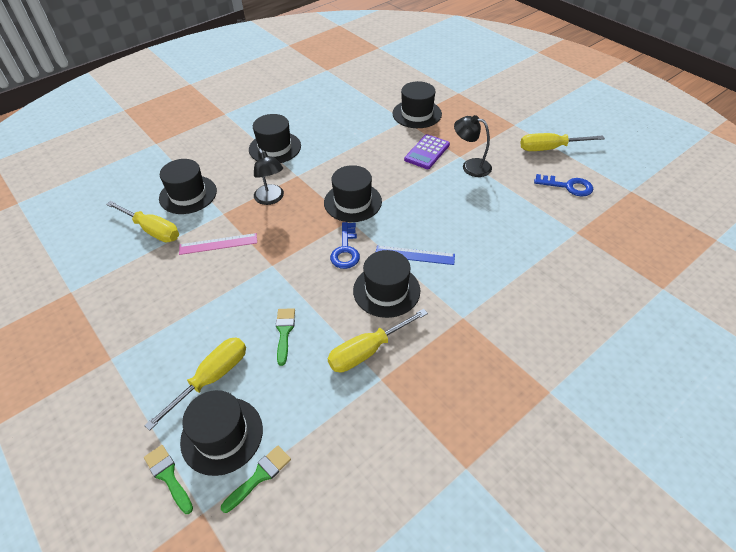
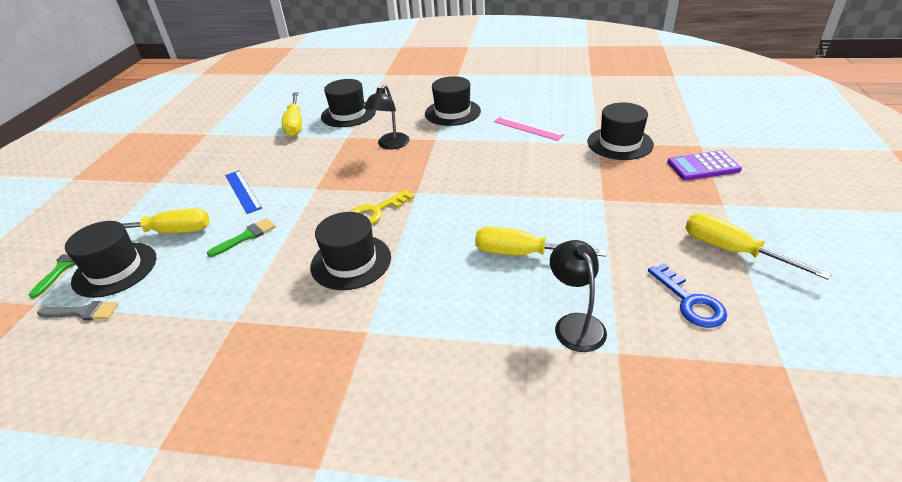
camera: 50 degrees right, 10 degrees down
(218, 244) = (311, 154): pink ruler -> pink ruler (528, 128)
(259, 476) = (83, 312): green brush -> grey brush
(345, 250) = (376, 211): blue key -> yellow key
(352, 202) = (441, 181): black hat -> none
(368, 351) = (264, 293): yellow screwdriver -> yellow screwdriver (522, 253)
(414, 255) = (417, 252): blue ruler -> blue ruler (242, 191)
(427, 152) = (574, 179): purple calculator -> purple calculator (703, 166)
(470, 166) = (600, 214): black lamp -> black lamp (575, 324)

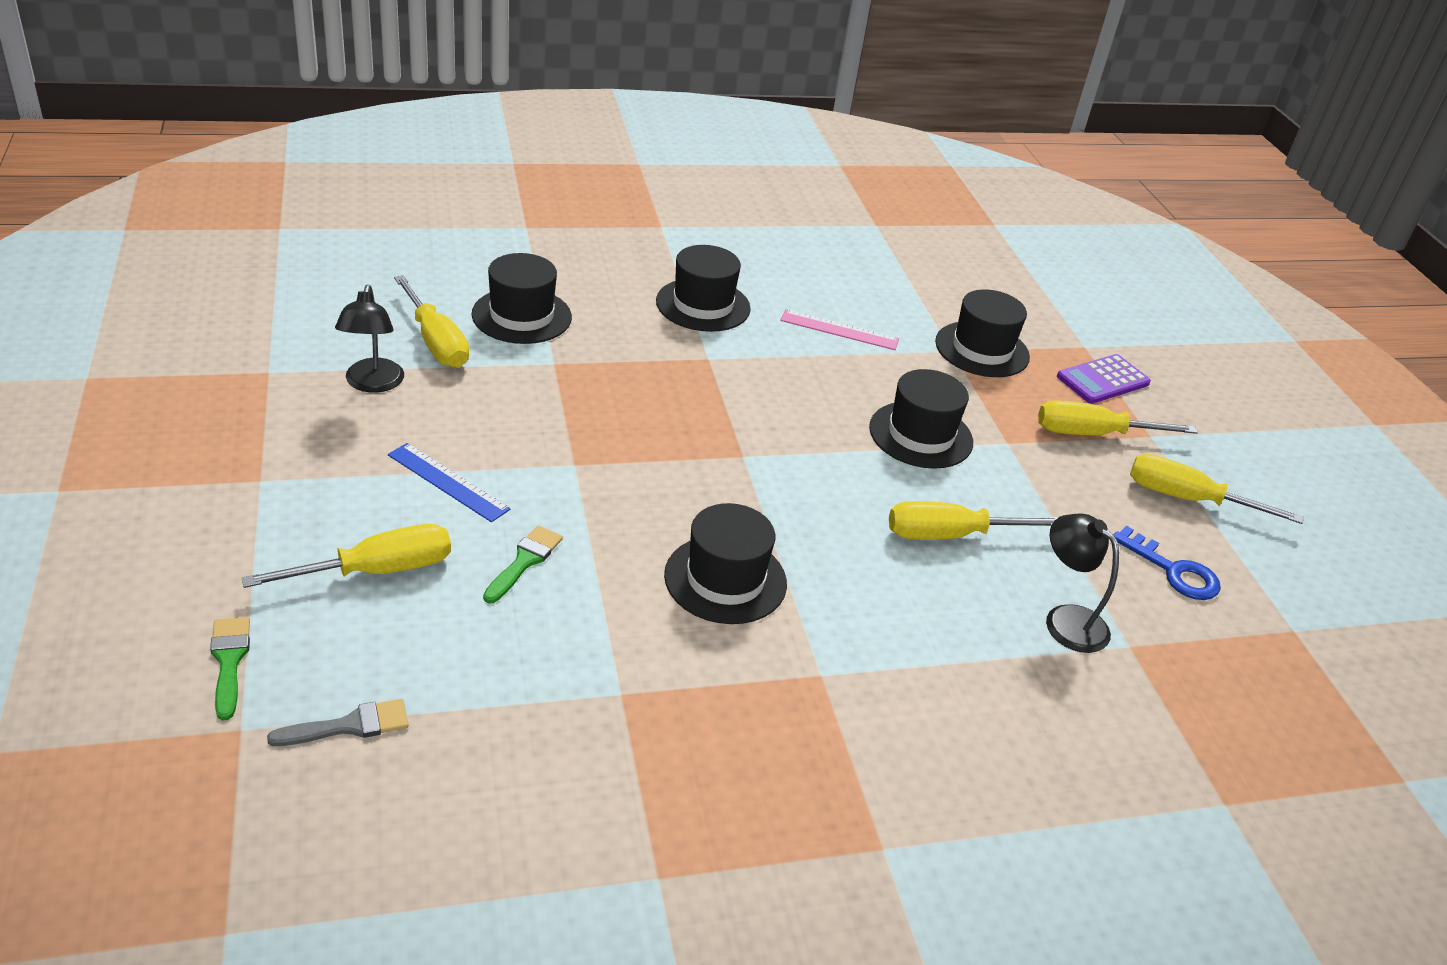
camera: 30 degrees left, 0 degrees up
(115, 269) = (337, 648): black hat -> black hat (920, 435)
(376, 211) = (704, 494): yellow key -> none
(390, 145) = (642, 374): black lamp -> black lamp (372, 384)
(675, 199) = (1093, 434): none -> yellow screwdriver

